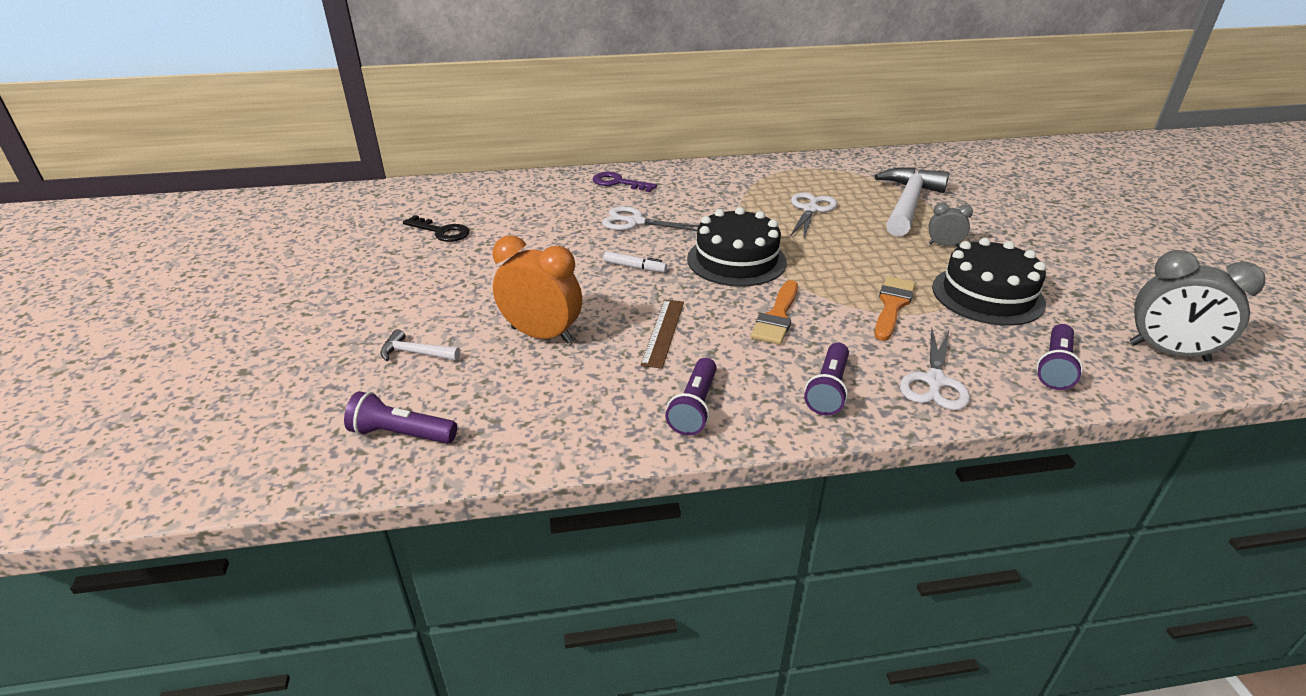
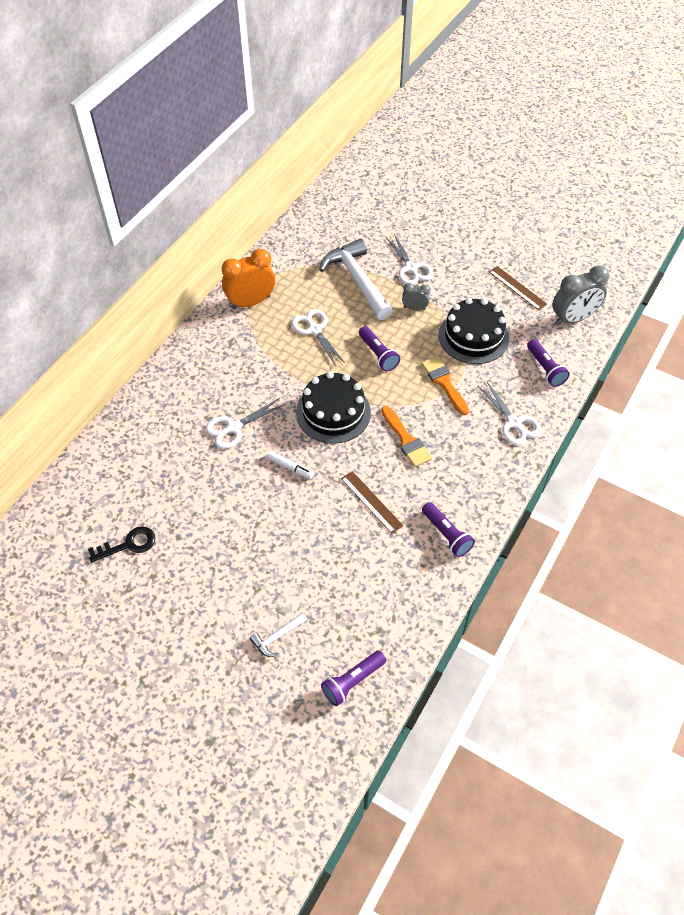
camera: 50 degrees left, 20 degrees up
(541, 335) = (318, 562): orange clock -> orange clock (251, 302)
(618, 183) = (166, 398): purple key -> none
(634, 267) = (290, 467): white marker -> white marker turned 60 degrees clockwise
(828, 389) = (482, 469): purple flashlight -> purple flashlight (378, 354)
(944, 245) = (414, 308): grey clock -> grey clock turned 45 degrees clockwise
(983, 222) = (411, 268): none -> white scissors
(1111, 292) = (517, 288): none -> brown ruler

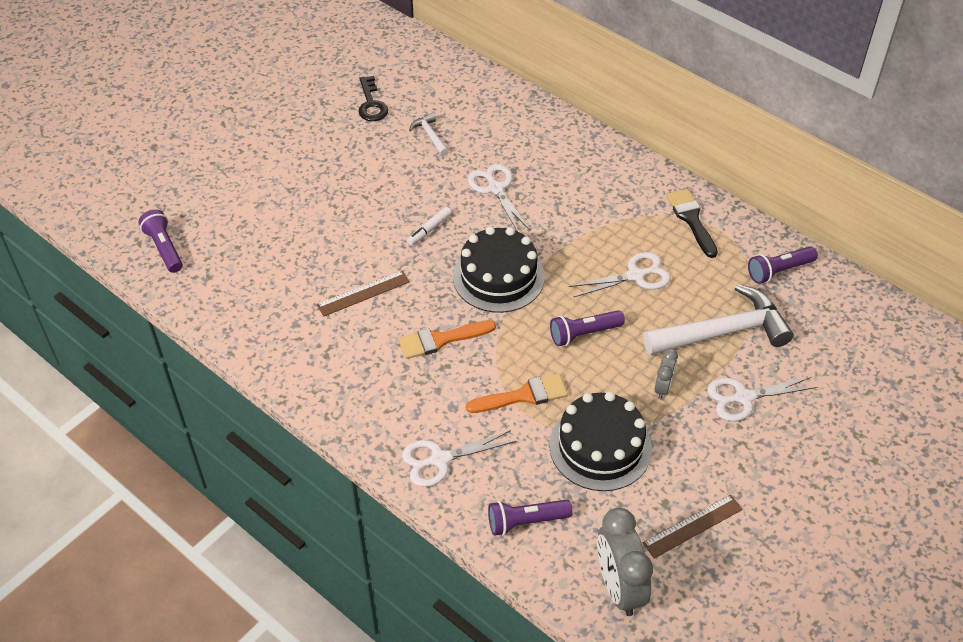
camera: 100 degrees right, 5 degrees down
(251, 302) = (691, 219): orange clock -> black brush
(277, 637) = (233, 199): white hammer -> white hammer (430, 135)
(446, 535) = (298, 354): purple flashlight -> purple flashlight (779, 271)

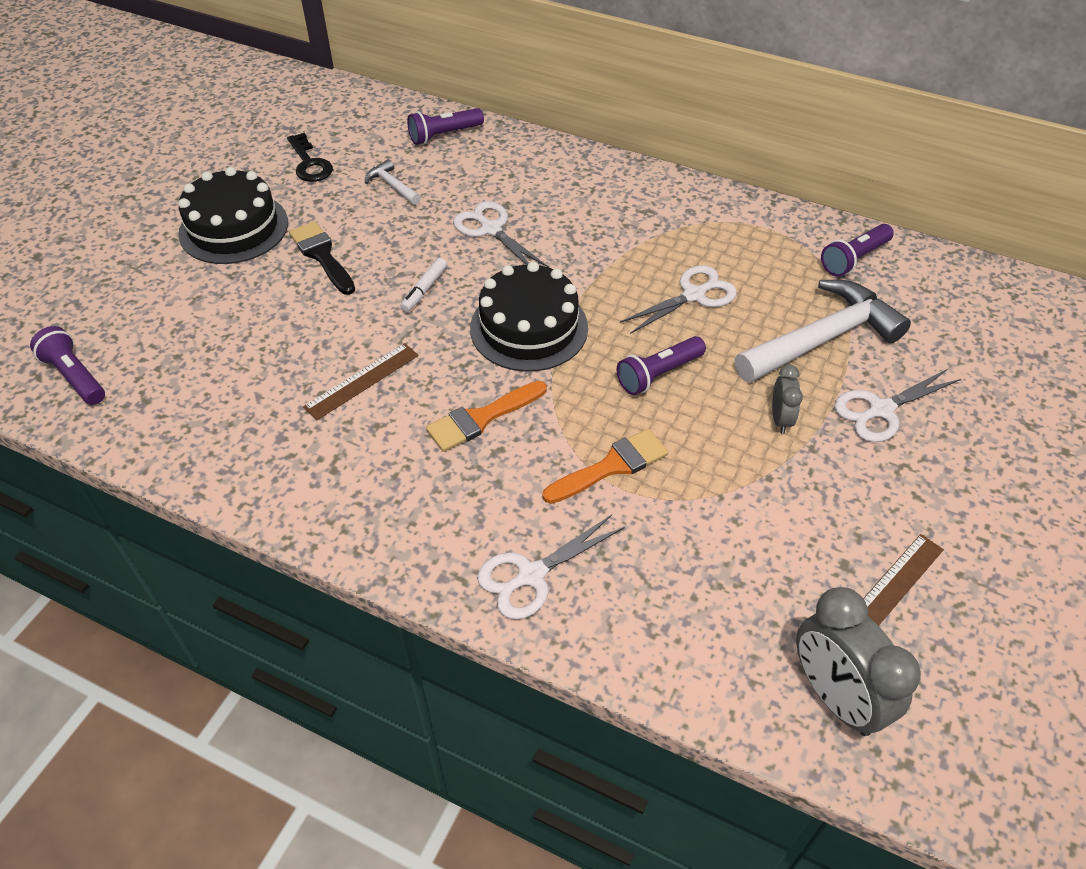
camera: 15 degrees left, 0 degrees up
(526, 521) = (676, 634): purple flashlight -> purple flashlight (444, 135)
(600, 446) = (734, 510): black cake -> black cake (234, 228)
(691, 219) = (731, 222): black brush -> black brush (322, 255)

